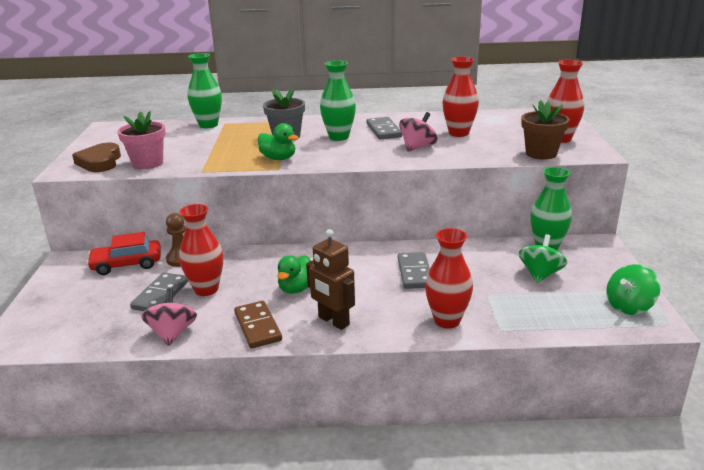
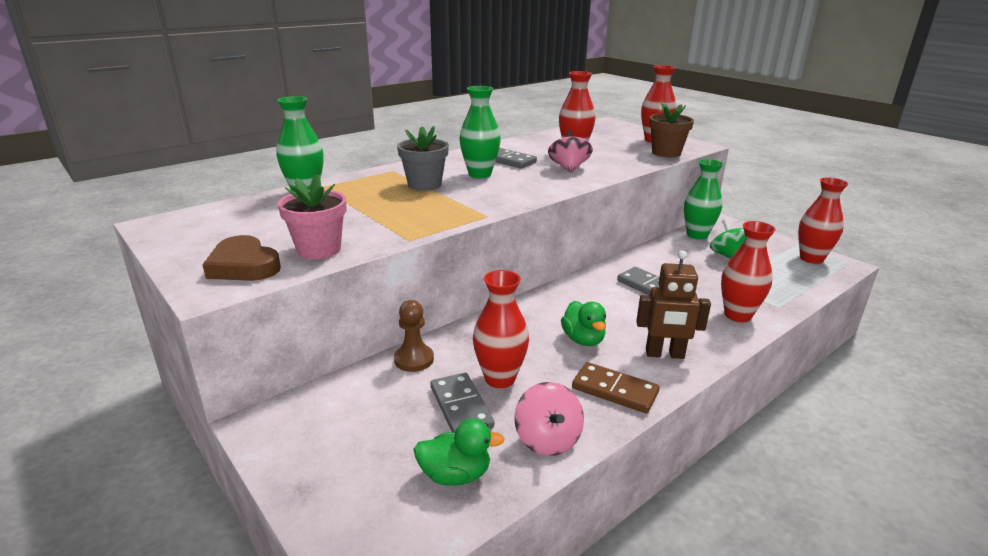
camera: 40 degrees left, 0 degrees up
(127, 264) = (356, 393): red car -> none
(172, 333) = (547, 439): pink spinning top -> pink spinning top turned 150 degrees counterclockwise
(278, 158) = (465, 206): green duck -> green duck (455, 475)
(629, 306) = (811, 259): green spinning top -> red vase

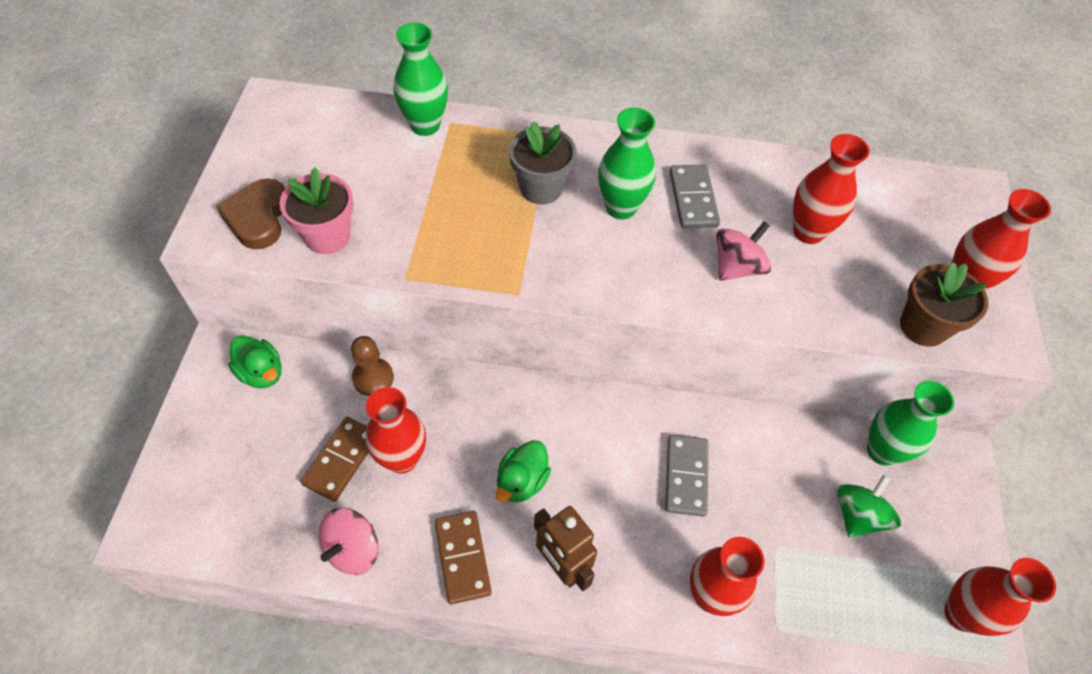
camera: 45 degrees right, 30 degrees up
(455, 475) = (265, 516): green duck -> green duck (261, 373)
(461, 407) = (341, 460): grey domino -> brown domino

